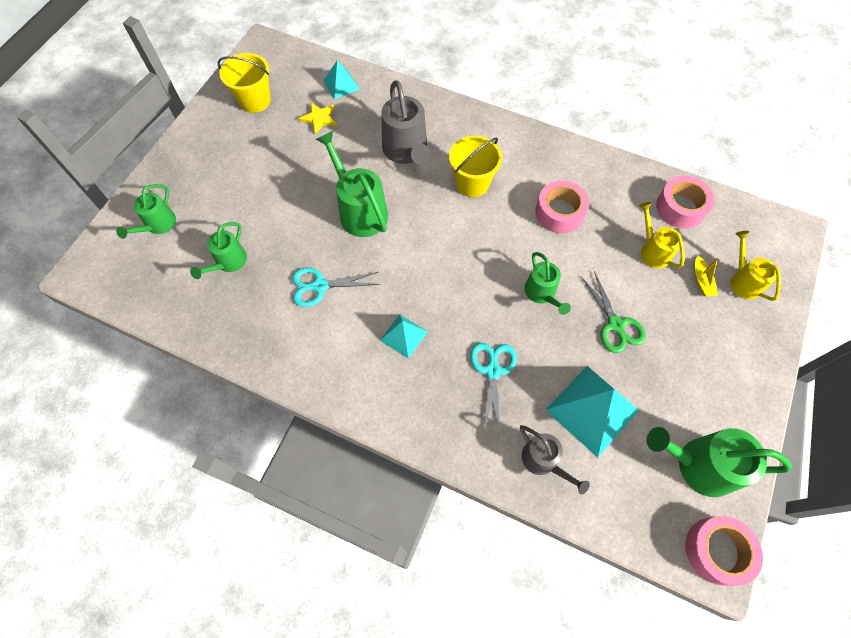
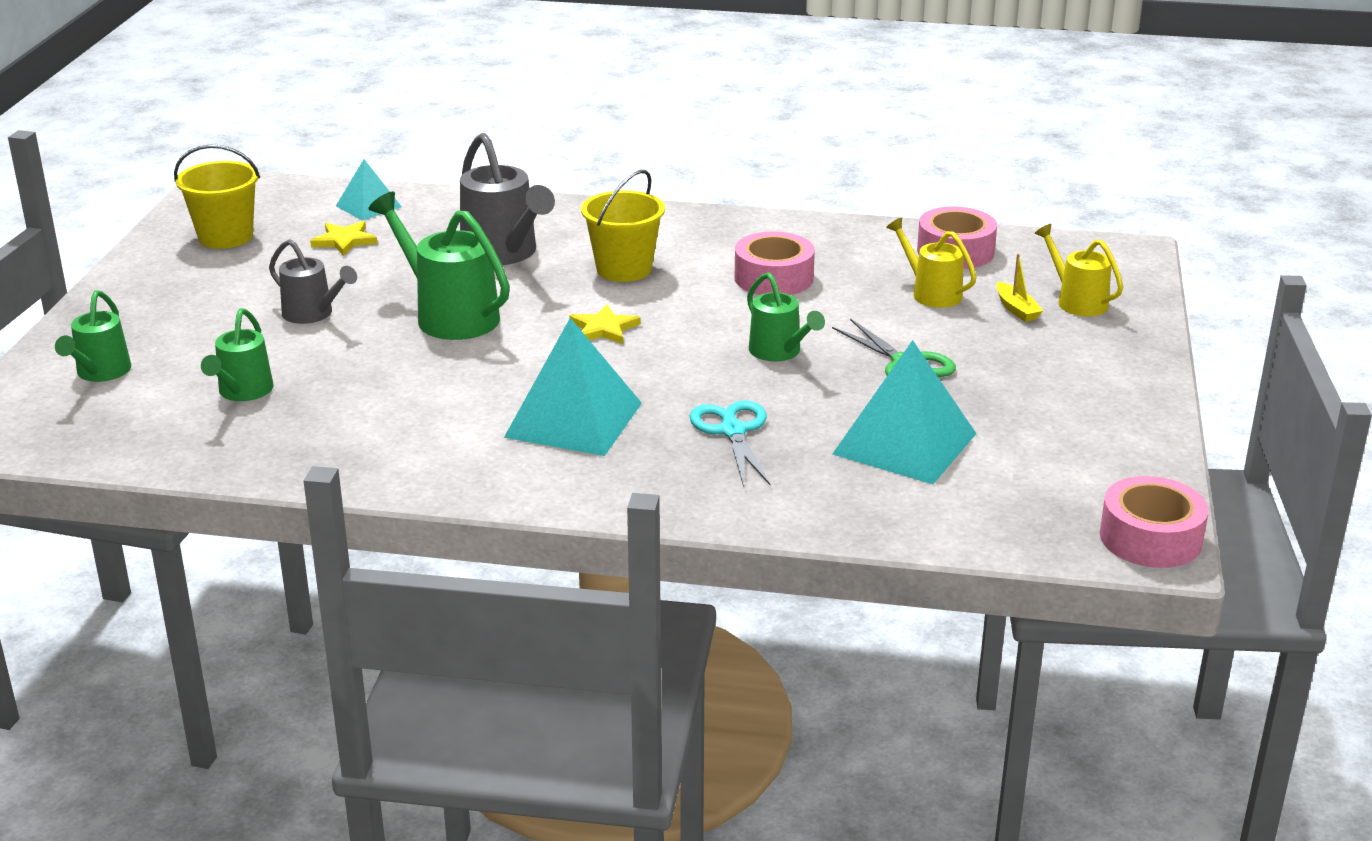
camera: 15 degrees left, 35 degrees down
(319, 286) = (411, 393): turquoise scissors -> none
(403, 336) = (573, 419): turquoise pyramid -> turquoise pyramid, size x1.81
(444, 244) = (604, 329): none -> yellow star
(543, 461) = (851, 500): grey watering can -> grey watering can (313, 314)
(697, 465) = (1086, 468): green watering can -> none

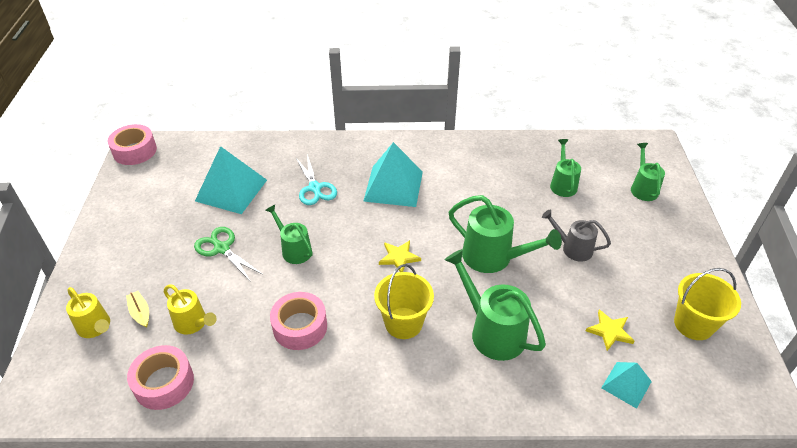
camera: 170 degrees right, 15 degrees up
(504, 253) = (492, 331): grey watering can -> green watering can

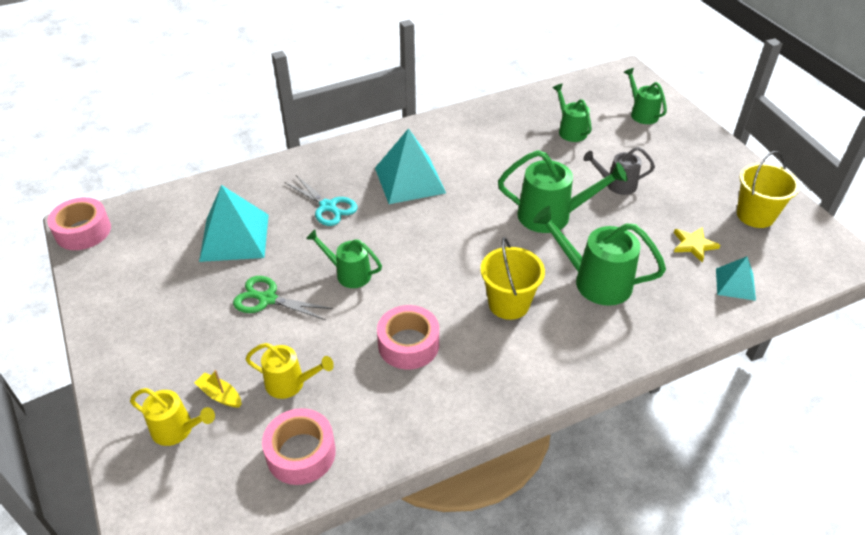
camera: 25 degrees left, 0 degrees up
(399, 257) = (462, 245): yellow star -> none

